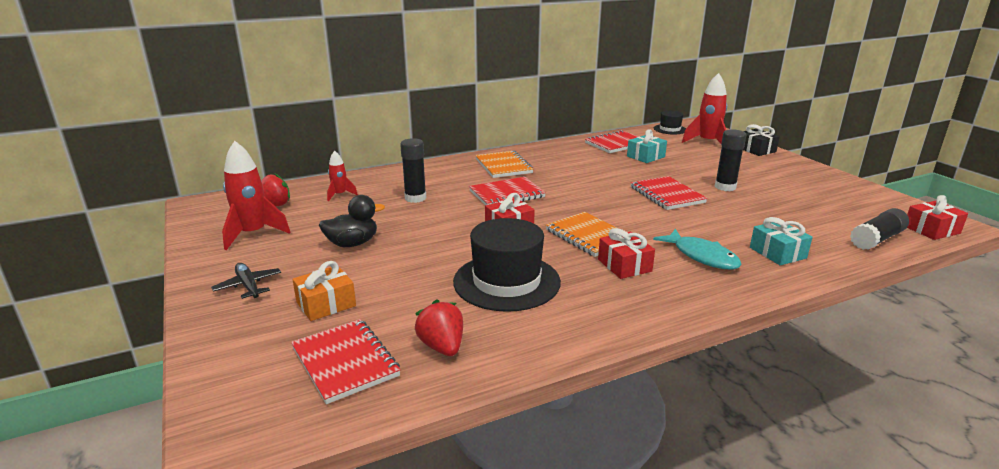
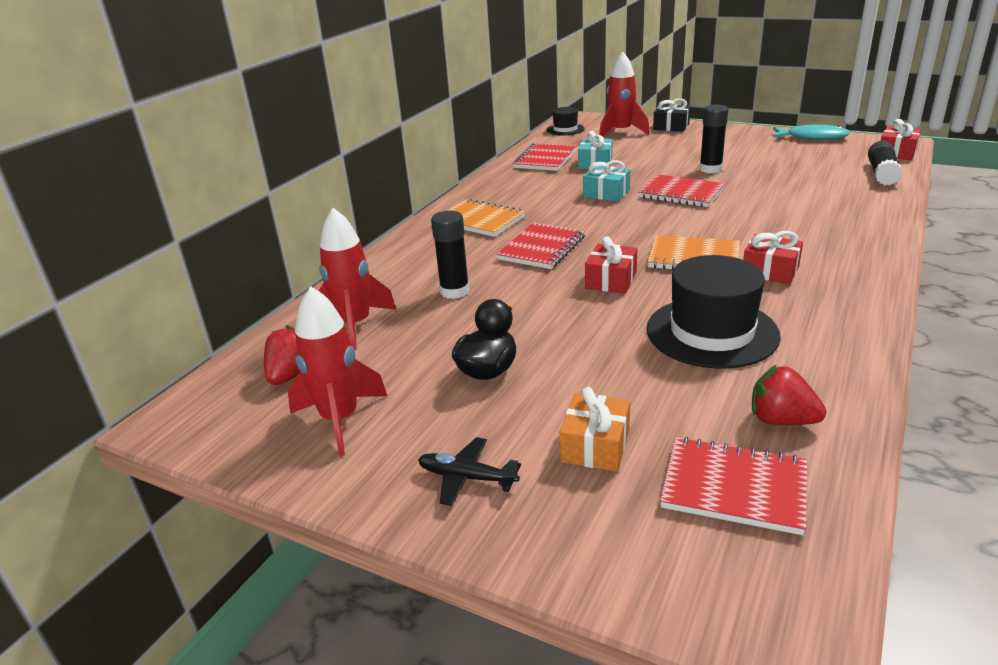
camera: 35 degrees left, 5 degrees up
(340, 195) = (355, 325): red rocket -> red rocket, size x1.82
(702, 256) = (806, 237): turquoise fish -> turquoise fish (813, 137)
(777, 253) = (847, 211): turquoise gift -> turquoise gift (606, 193)

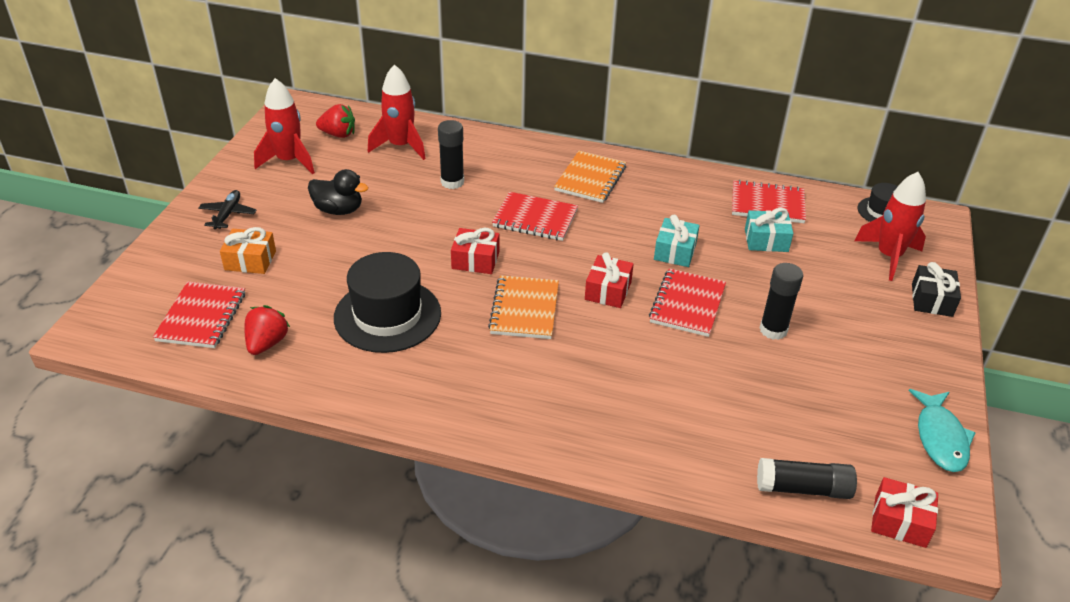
camera: 75 degrees right, 10 degrees up
(770, 271) = (500, 357): red gift -> red gift (608, 291)

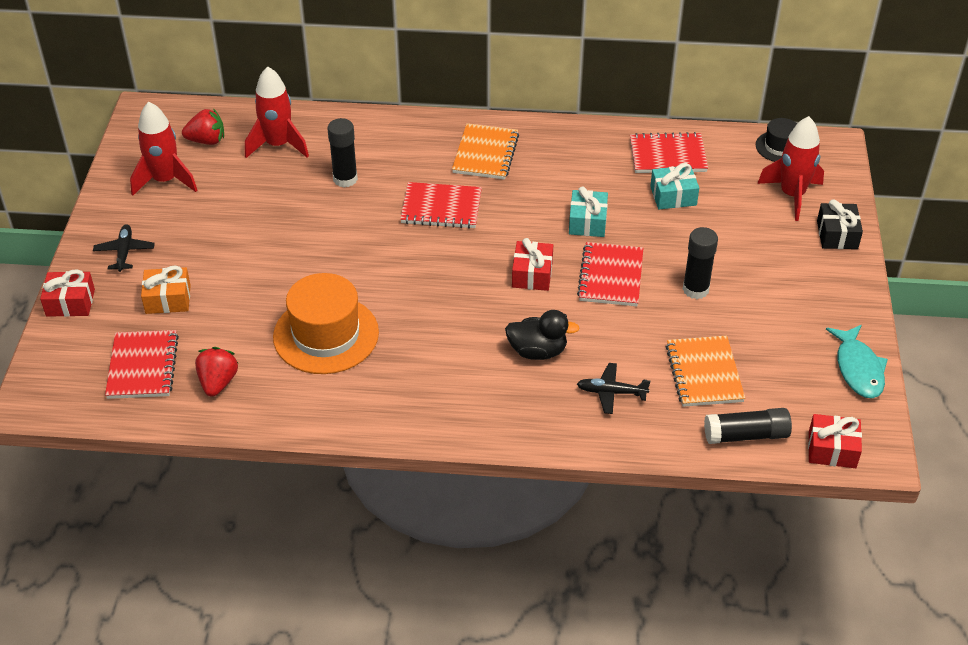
camera: 10 degrees left, 5 degrees up
(338, 210) = (238, 229): black duck -> black duck (537, 351)
(387, 315) = (326, 335): black hat -> orange hat
(475, 260) = (394, 263): red gift -> red gift (70, 302)
(524, 309) = (456, 307): orange notebook -> orange notebook (704, 373)
(663, 418) = (611, 392): none -> black plane

